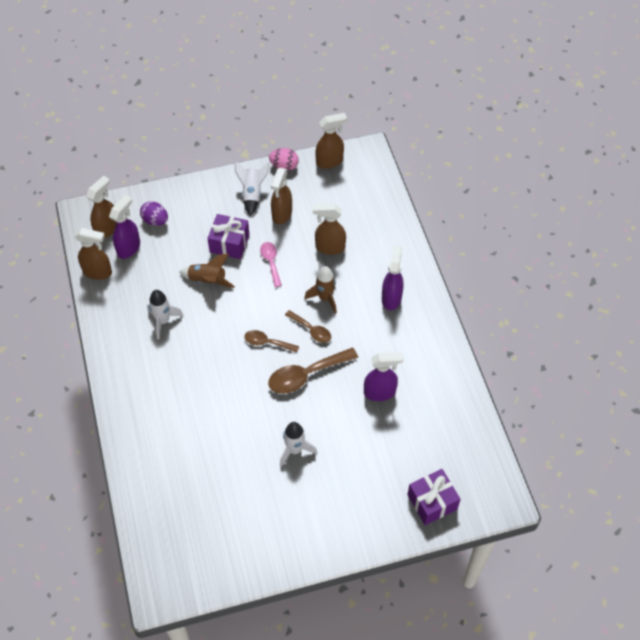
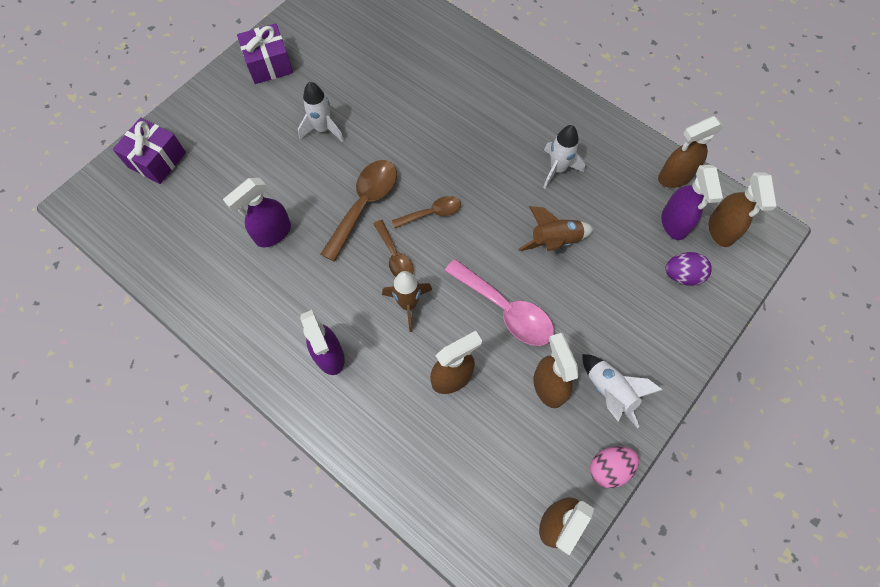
camera: 145 degrees right, 10 degrees up
(229, 243) = (573, 302): purple gift -> purple gift (269, 64)
(271, 262) = (506, 310): pink spoon -> pink spoon, size x1.69
(311, 330) = (395, 256): brown spoon -> brown spoon turned 120 degrees counterclockwise

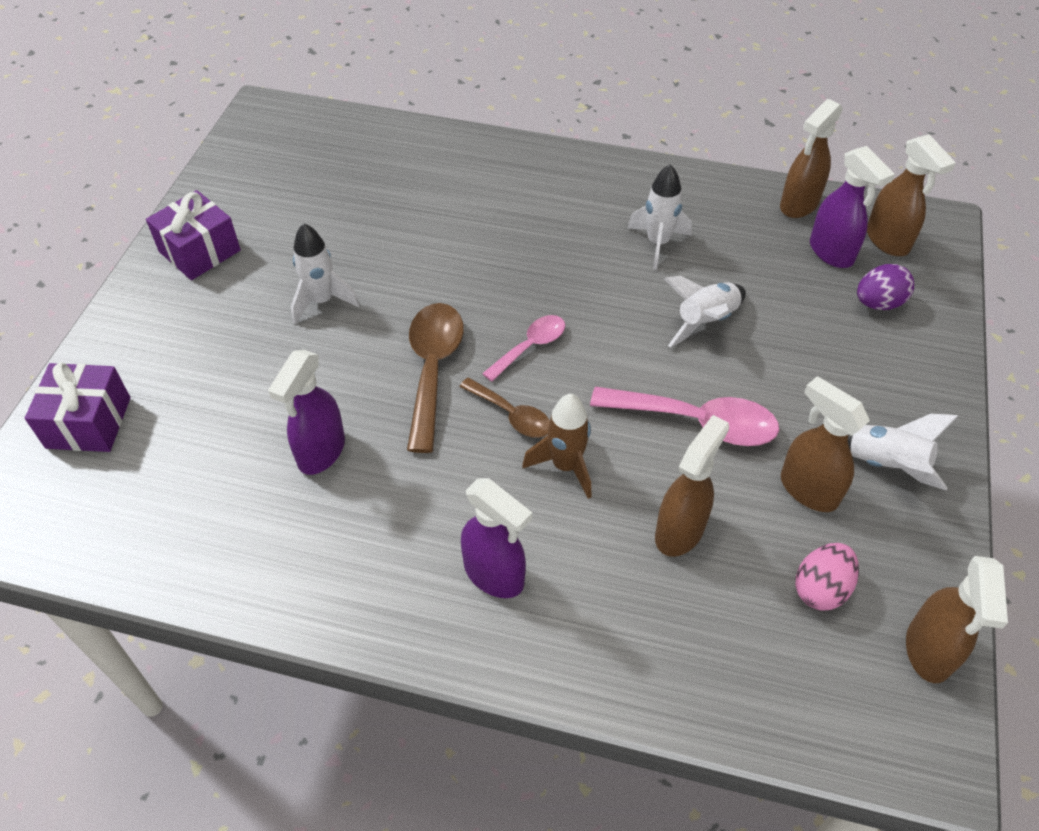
camera: 25 degrees left, 15 degrees down
(432, 213) = (530, 346): brown spoon -> pink spoon
(554, 241) = (705, 322): brown rocket -> white rocket
(609, 468) = (945, 553): pink egg -> pink egg (820, 588)

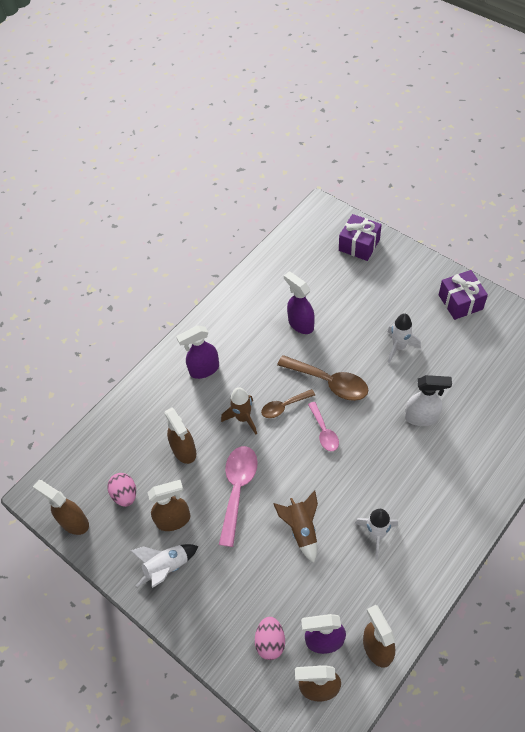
camera: 120 degrees right, 5 degrees up
(444, 244) = (421, 417): none -> white spray bottle
(697, 422) = (238, 489): pink spoon -> pink spoon turned 150 degrees clockwise
(705, 322) = (301, 529): white rocket -> brown rocket
(878, 303) = (270, 642): purple egg -> pink egg

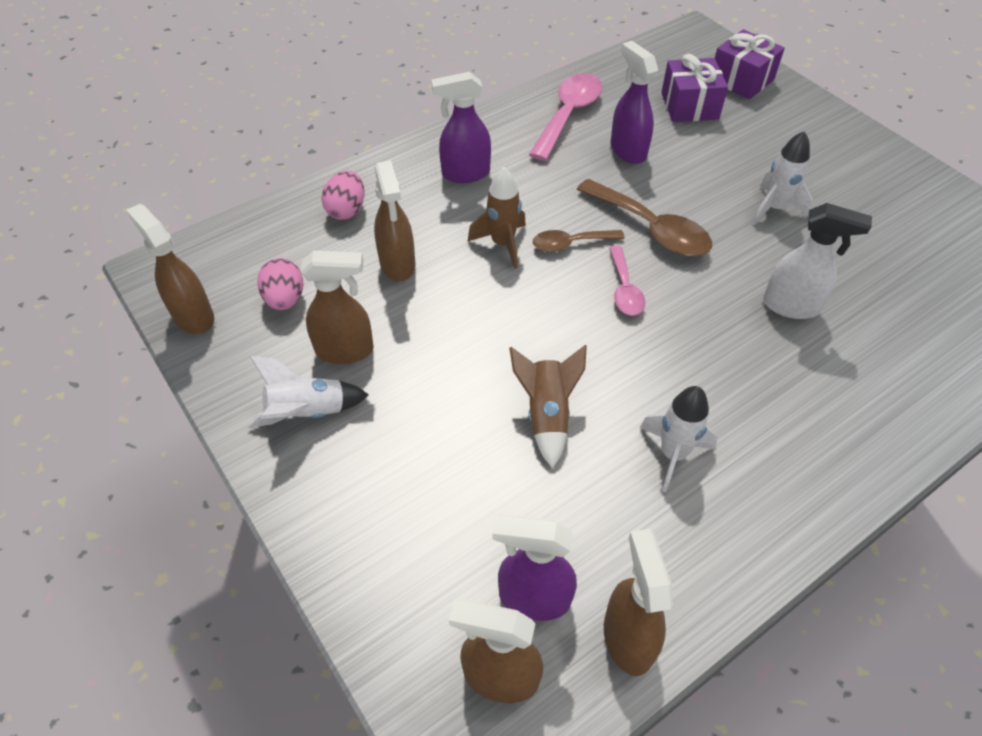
camera: 10 degrees right, 5 degrees down
(238, 489) = (461, 333): pink spoon -> pink spoon (568, 115)
(270, 642) = (437, 573): pink egg -> pink egg (346, 210)
(460, 302) = (885, 174): purple gift -> purple gift (689, 106)

